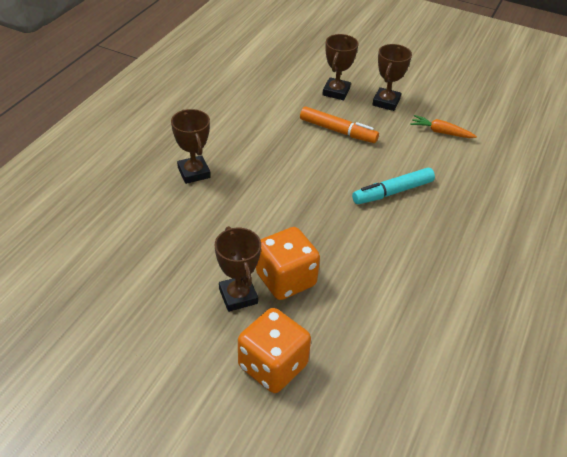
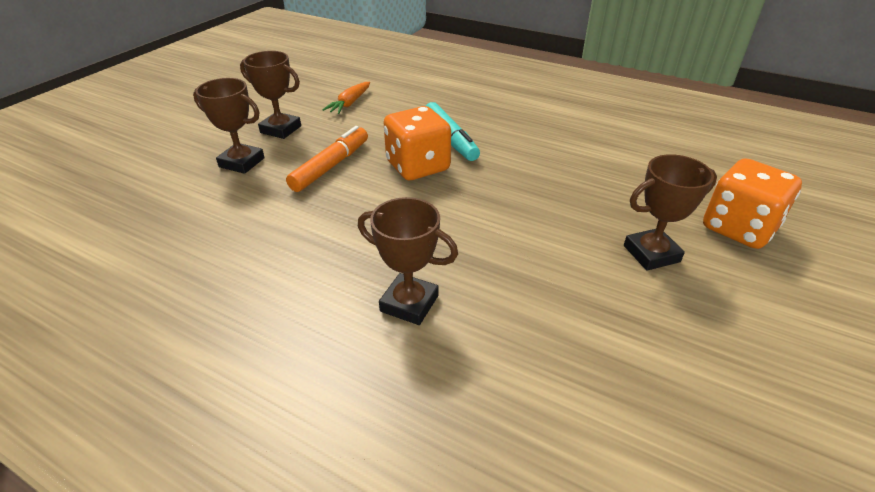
camera: 85 degrees left, 5 degrees down
(194, 172) = (409, 303): brown trophy -> brown trophy turned 45 degrees clockwise
(286, 279) = (609, 216): orange dice -> orange dice (418, 166)

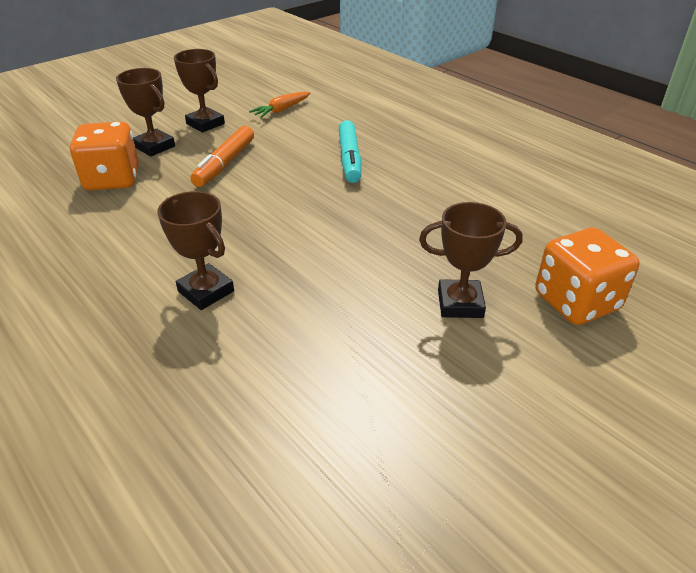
camera: 20 degrees right, 0 degrees up
(331, 166) = (225, 163): orange marker -> orange marker turned 150 degrees clockwise
(418, 166) = (300, 178): orange dice -> orange dice (112, 179)

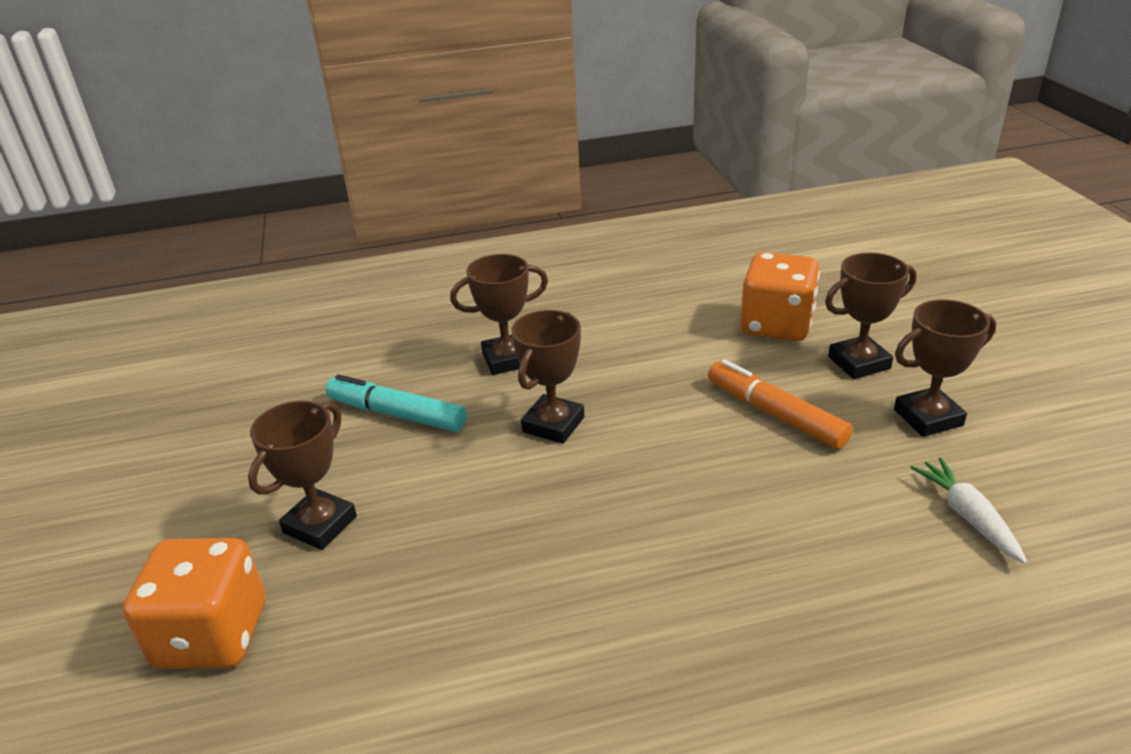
camera: 120 degrees right, 5 degrees down
(281, 110) = (967, 516): orange carrot -> white carrot
(283, 239) = (553, 424): none -> brown trophy
(349, 158) = (725, 547): turquoise marker -> turquoise marker (397, 414)

